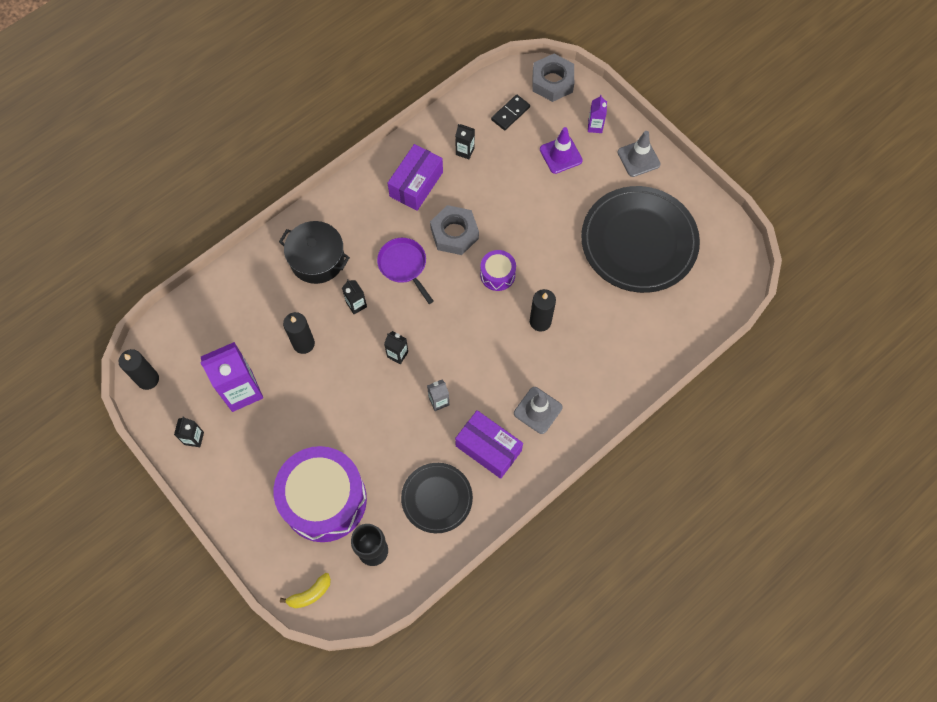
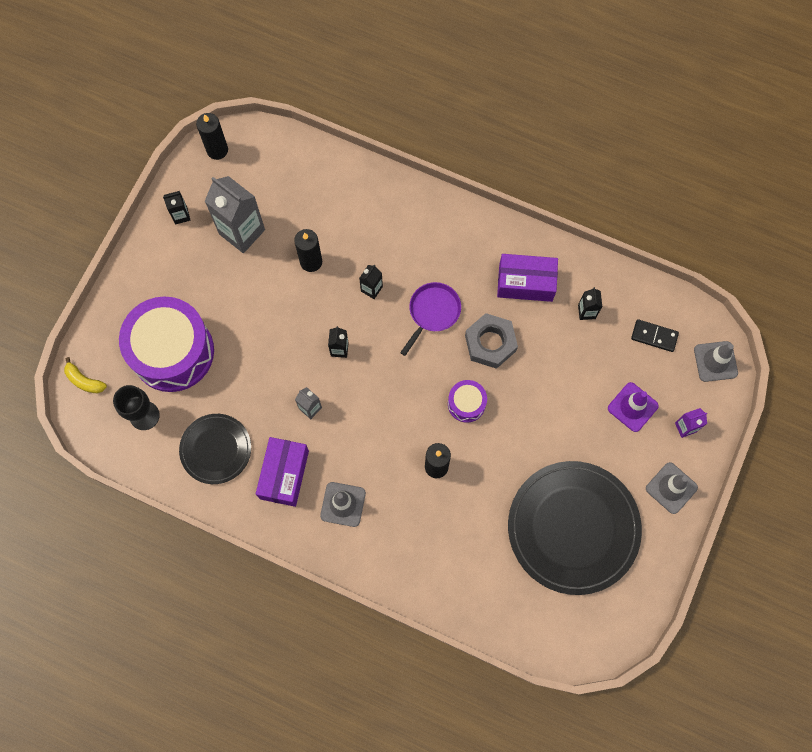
camera: 65 degrees right, 5 degrees up
(241, 391) = (242, 232): purple carton -> grey carton
(317, 259) = (400, 232): black pot -> none
(552, 82) = (715, 361): grey nut -> grey traffic cone

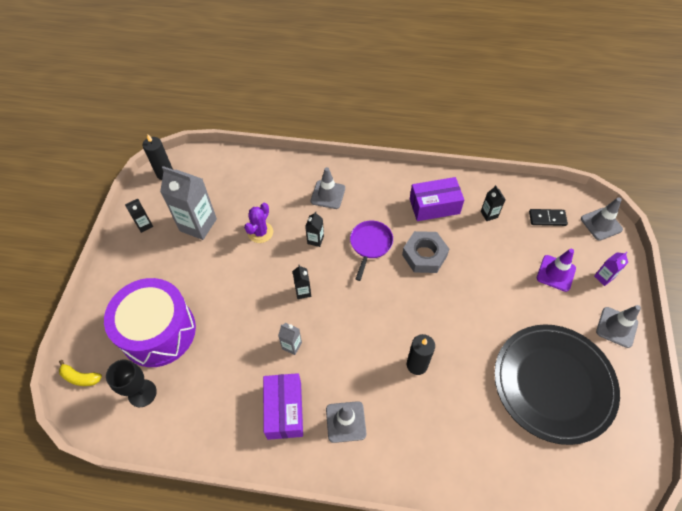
camera: 15 degrees left, 15 degrees down
(216, 449) = (215, 405): black plate -> none
(311, 261) = (260, 232): black candle -> purple cactus
(403, 232) = (328, 195): none -> grey traffic cone
(466, 404) = (423, 306): purple drum -> none

